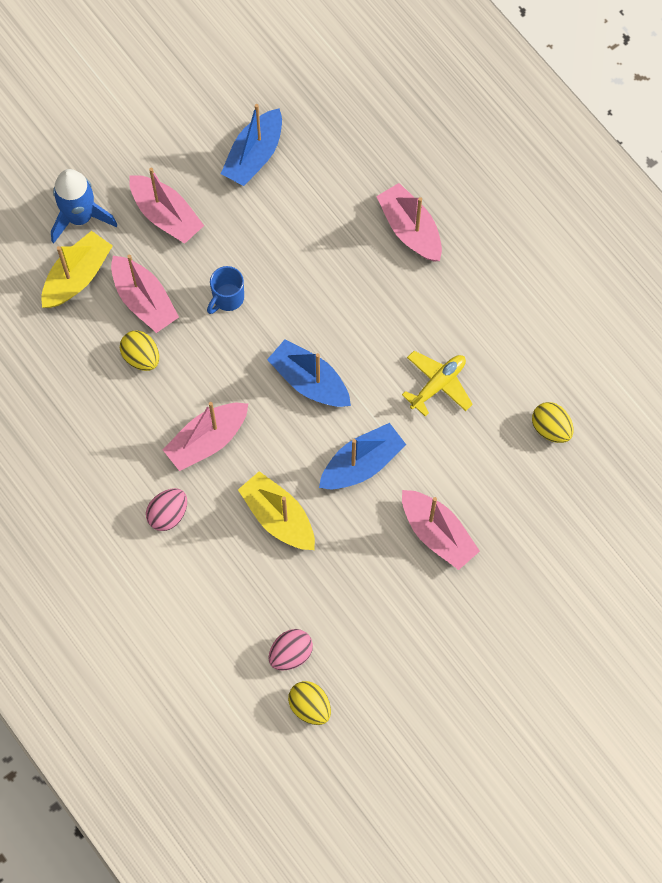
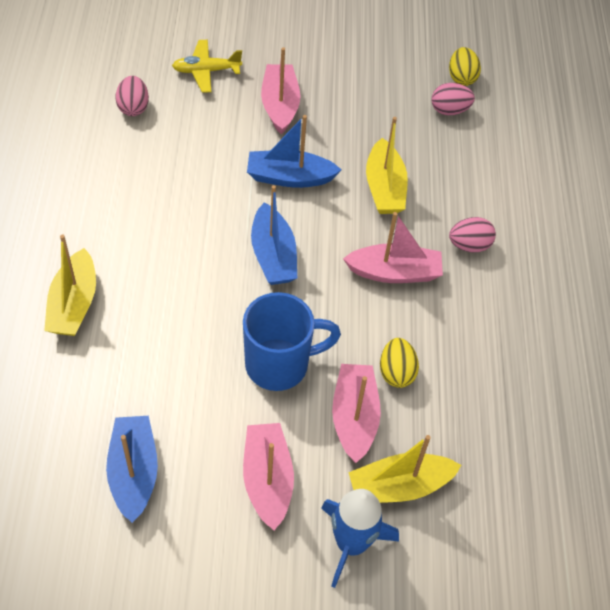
camera: 145 degrees left, 15 degrees down
(227, 298) = (280, 364): blue mug -> blue mug, size x1.80
(254, 155) = (134, 472): blue boat -> blue boat turned 75 degrees counterclockwise
(410, 229) = (74, 304): pink boat -> yellow boat
(438, 384) = (179, 185): yellow plane -> yellow plane (206, 71)
(551, 428) = (133, 107): yellow egg -> pink egg

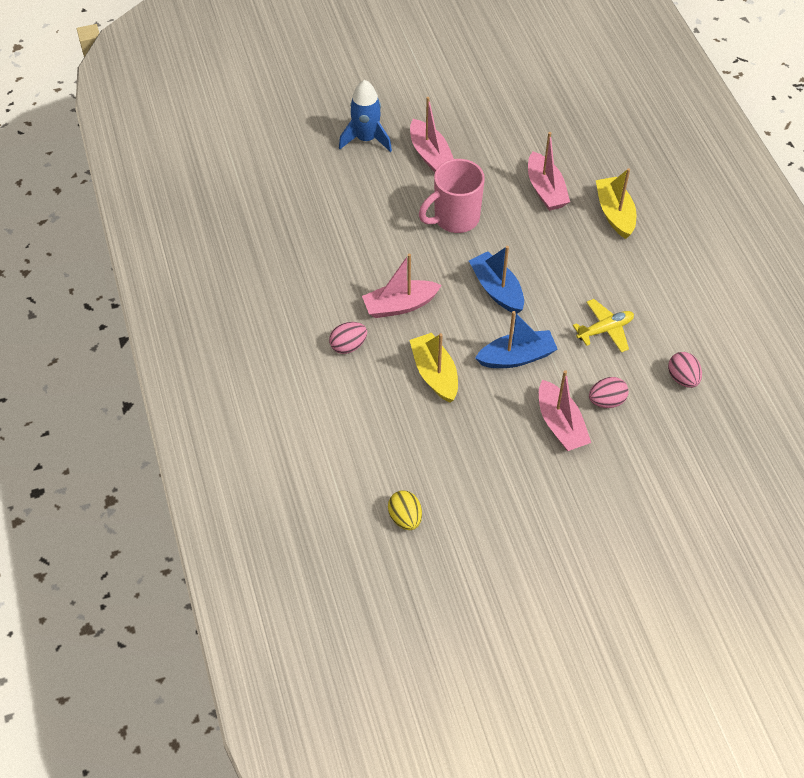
camera: 165 degrees right, 0 degrees up
(134, 472) = (512, 136): blue boat -> none
(206, 71) = (645, 438): yellow plane -> yellow plane (605, 330)
(280, 364) = (454, 218): blue mug -> pink mug
(354, 417) = (391, 202): pink boat -> pink boat (545, 190)
(396, 372) = (373, 237): yellow egg -> none
(399, 486) = (347, 174): yellow boat -> none
(449, 110) = (405, 474): pink egg -> pink egg (606, 401)

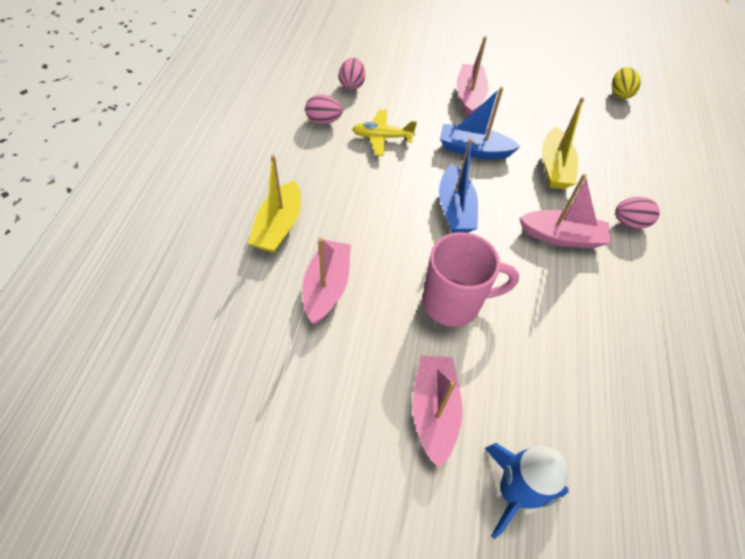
camera: 155 degrees left, 0 degrees up
(606, 401) = (422, 95): pink egg -> pink egg (324, 121)

